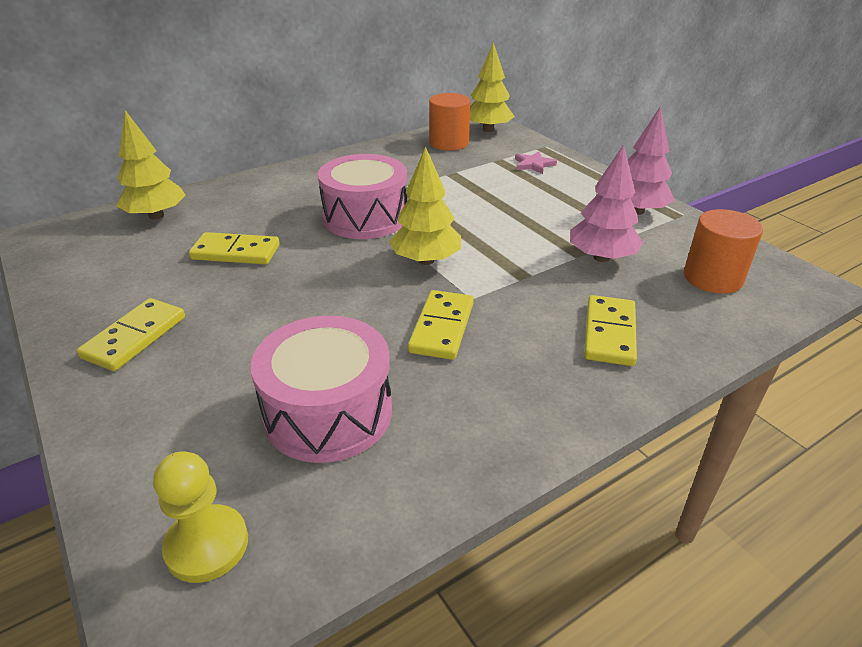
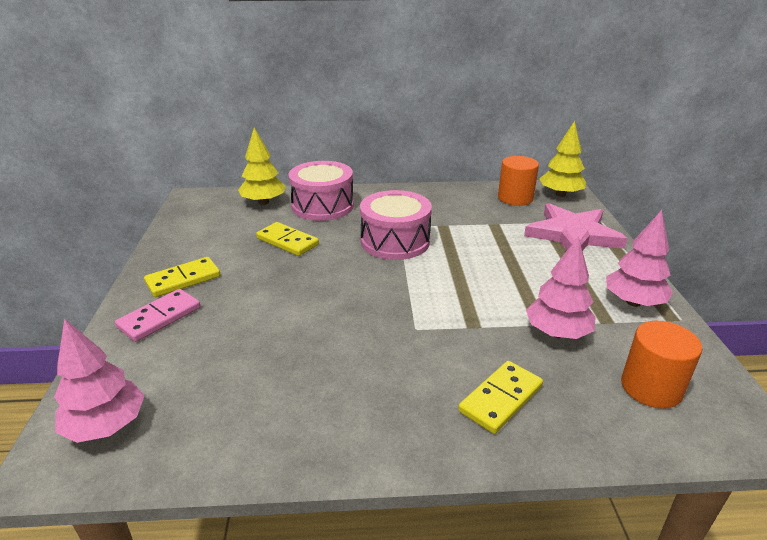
camera: 30 degrees right, 5 degrees down
(148, 392) = (160, 317): none -> pink domino
(207, 545) = (106, 426): yellow pawn -> pink tree
(328, 412) = (243, 373): pink drum -> pink drum (322, 206)
(426, 260) = (408, 288): yellow tree -> none
(441, 327) = (372, 343): yellow domino -> none
(533, 165) = (573, 234): pink star -> pink star, size x2.39

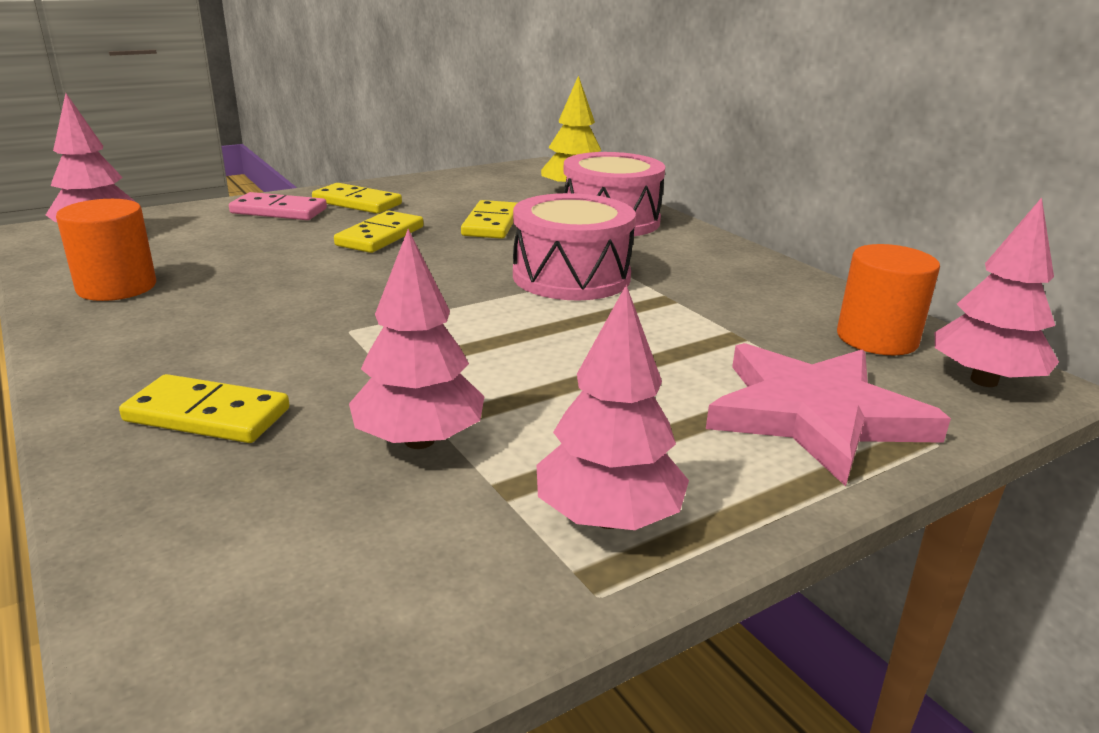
camera: 60 degrees right, 5 degrees down
(267, 285) = (380, 236): none -> yellow domino
(560, 194) = (984, 381): yellow tree -> pink tree
(651, 387) = (300, 563): orange cylinder -> orange cylinder (117, 287)

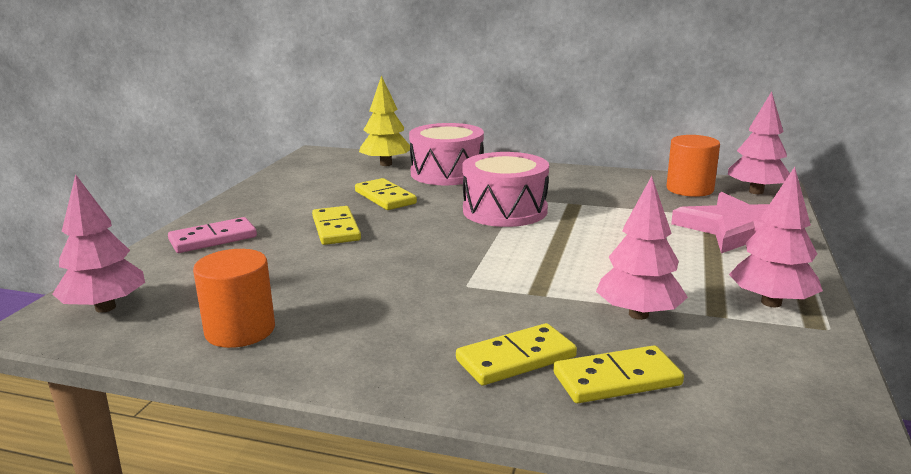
camera: 40 degrees left, 5 degrees down
(357, 203) = (257, 214): yellow domino -> yellow domino (617, 379)

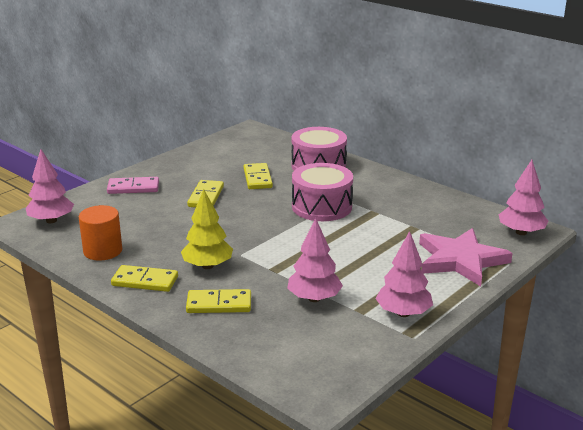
camera: 25 degrees right, 5 degrees up
(386, 164) = (286, 149): yellow tree -> yellow tree (207, 266)
(617, 379) = (256, 329): yellow domino -> yellow domino (145, 281)
(689, 189) = (473, 218): orange cylinder -> none

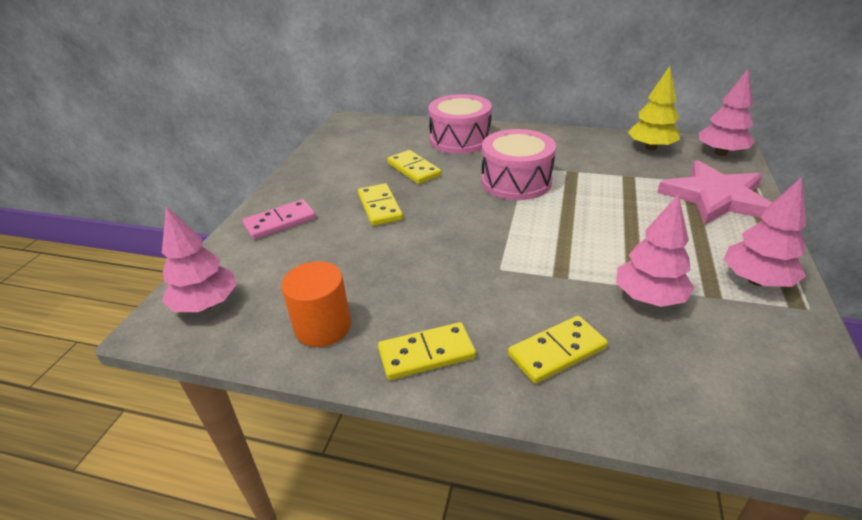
camera: 25 degrees left, 10 degrees up
(207, 266) = (480, 299): yellow tree -> yellow tree (650, 147)

